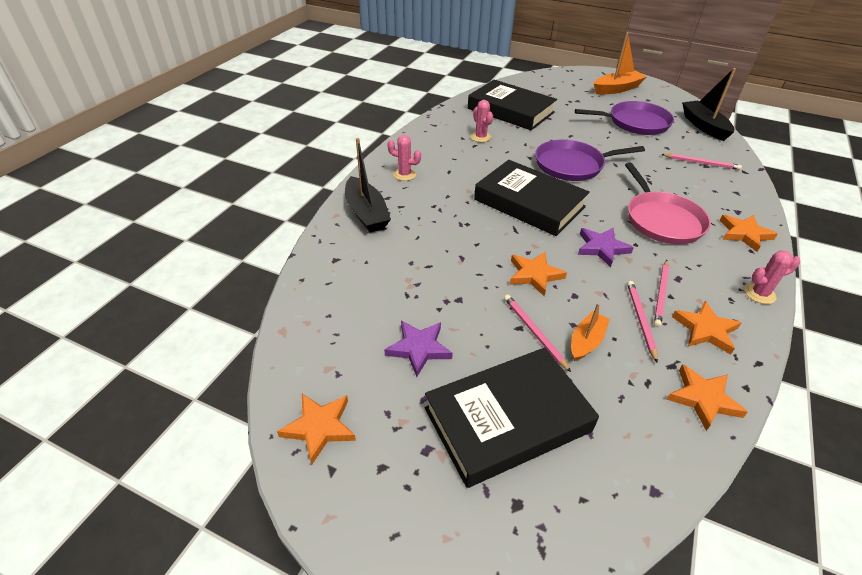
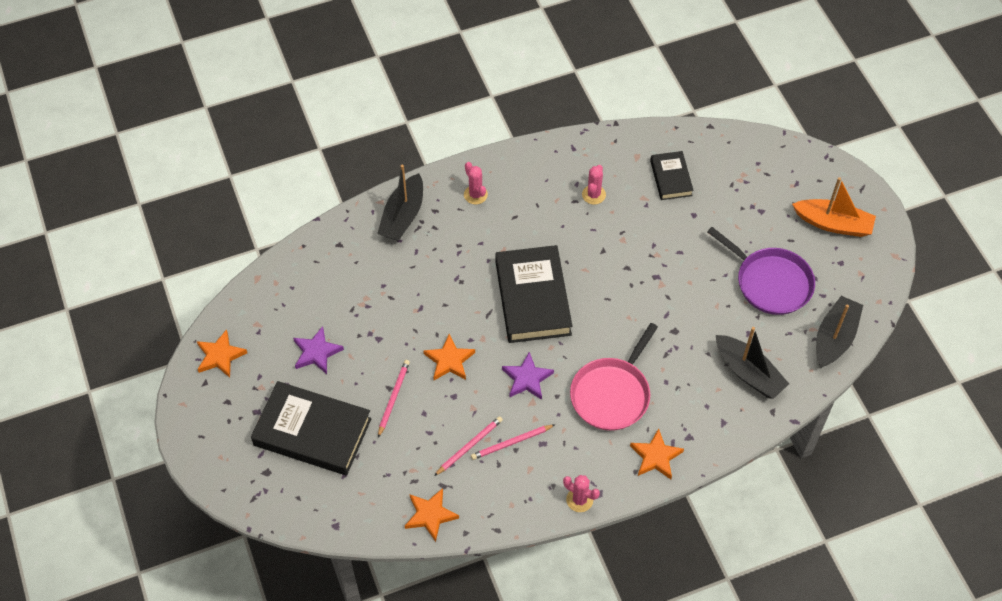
camera: 45 degrees right, 15 degrees up
(510, 110) = (671, 178): black book -> black book, size x0.54
(572, 165) = (627, 287): purple pan -> none
(586, 341) = (415, 429): orange boat -> none
(701, 163) = (748, 373): pink pencil -> black boat
(705, 330) = (499, 486): orange star -> none

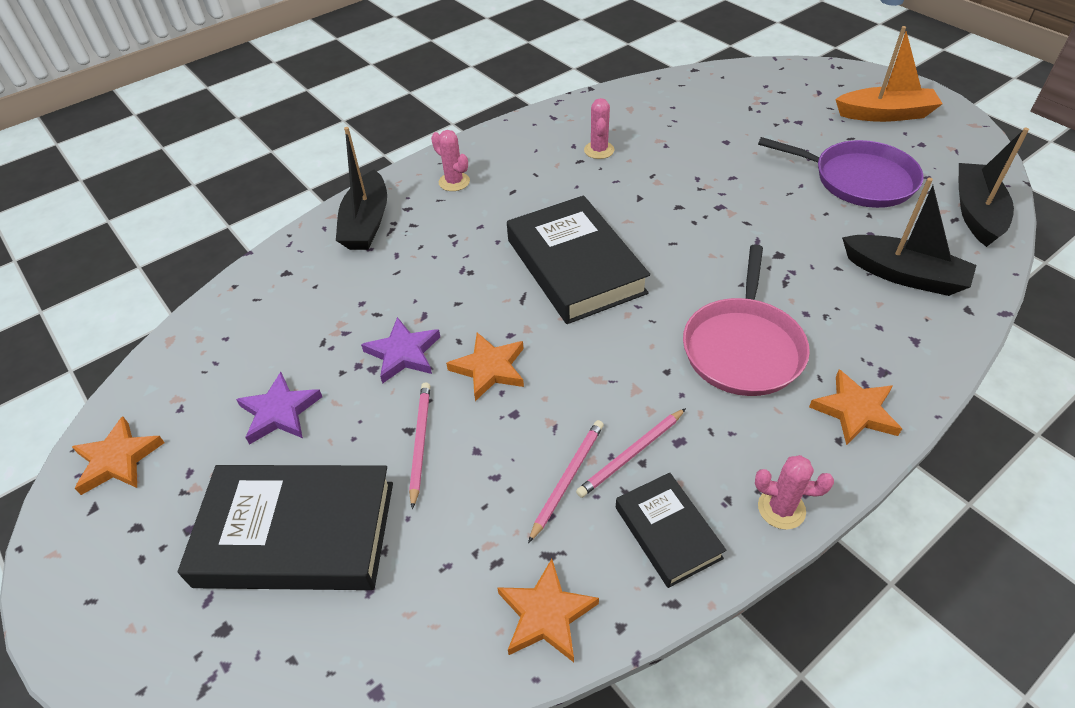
camera: 15 degrees left, 10 degrees down
(527, 378) = (613, 361): purple star -> purple star (403, 353)
(671, 178) = (679, 117): black book -> black book (667, 532)

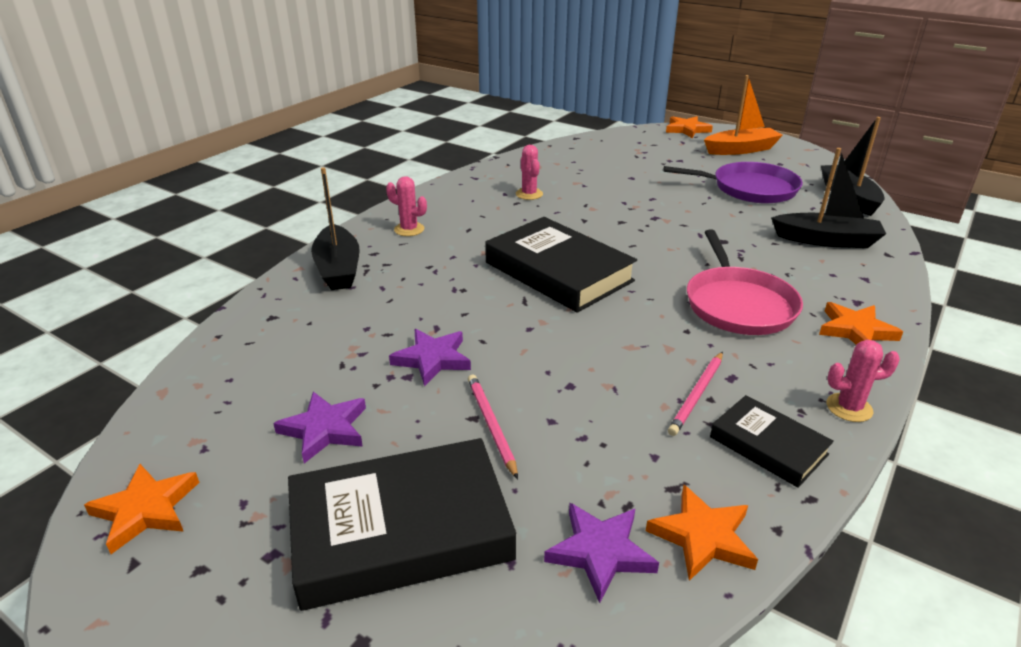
camera: 20 degrees left, 15 degrees down
(448, 603) = (600, 552): none -> purple star
(489, 368) = (525, 356): orange star -> orange star (687, 130)
(567, 479) = (652, 424): pink pencil -> none

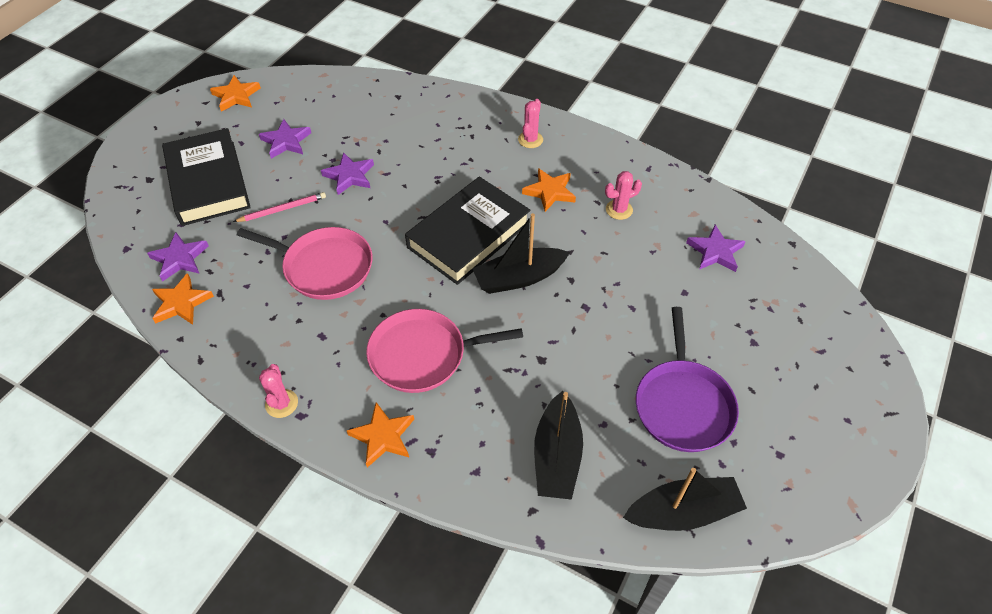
camera: 85 degrees right, 20 degrees up
(338, 269) = (462, 113): black boat -> black boat (519, 278)
(584, 162) = (715, 252): none -> purple star
(612, 378) = (324, 267): none -> pink pan
(687, 130) = (873, 360): orange star -> orange star (550, 192)
(697, 395) = (303, 313): pink pencil -> none
(741, 150) = (816, 415): orange boat -> none
(768, 445) = (248, 346): black book -> none

